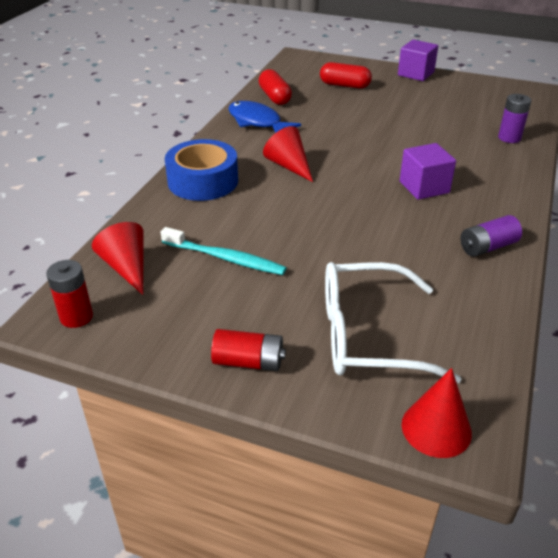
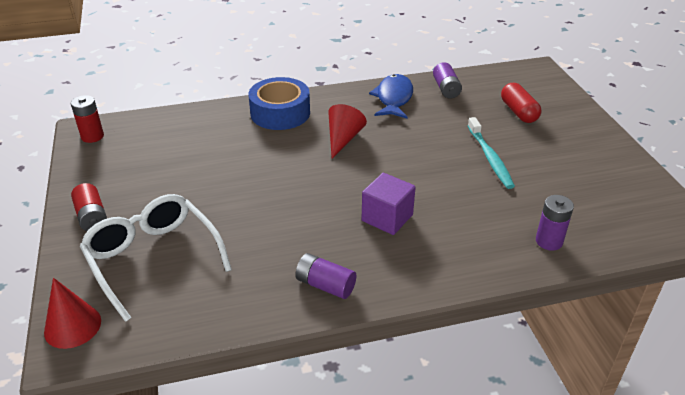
camera: 55 degrees right, 0 degrees up
(127, 268) = (152, 130): red cone -> none
(225, 258) = (194, 162): turquoise toothbrush -> turquoise toothbrush (490, 158)
(274, 97) = (446, 89): red capsule -> purple battery
(415, 74) = (606, 140): purple cube -> none

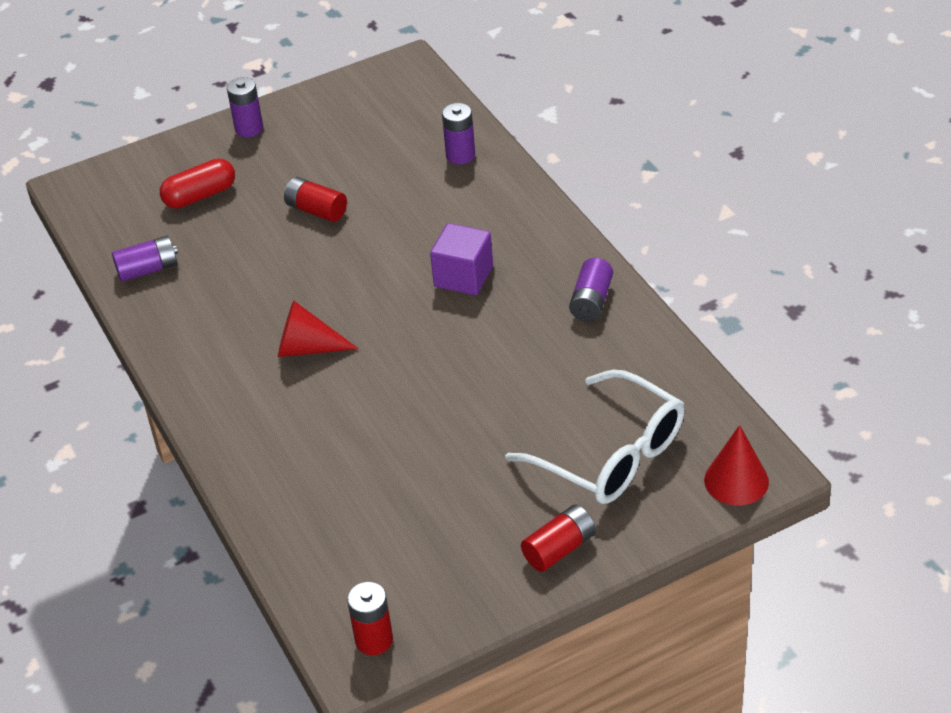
camera: 100 degrees left, 5 degrees up
(153, 259) = (610, 454): white glasses -> white glasses turned 90 degrees counterclockwise
(280, 113) = (253, 432): blue tape -> none
(393, 98) = (185, 318): blue fish -> none
(490, 158) = (316, 210): turquoise toothbrush -> red battery
(597, 138) = (249, 128): none -> purple battery

